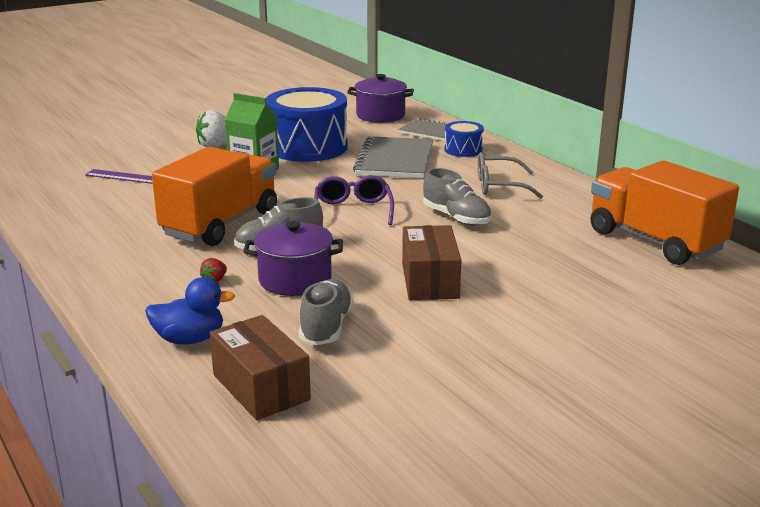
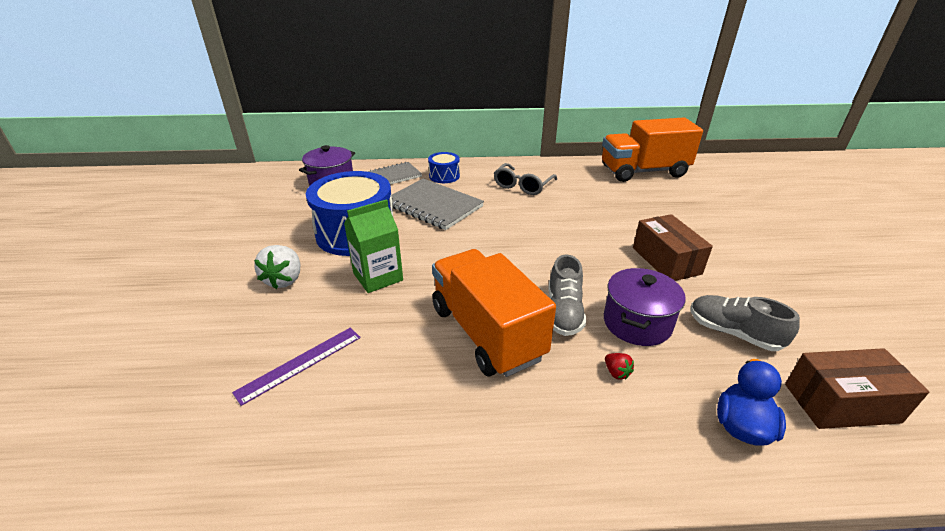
camera: 60 degrees left, 10 degrees up
(353, 210) = (515, 253): purple glasses -> none
(430, 280) = (666, 260): brown box -> brown box turned 45 degrees clockwise
(456, 218) = (564, 217): grey shoe -> none

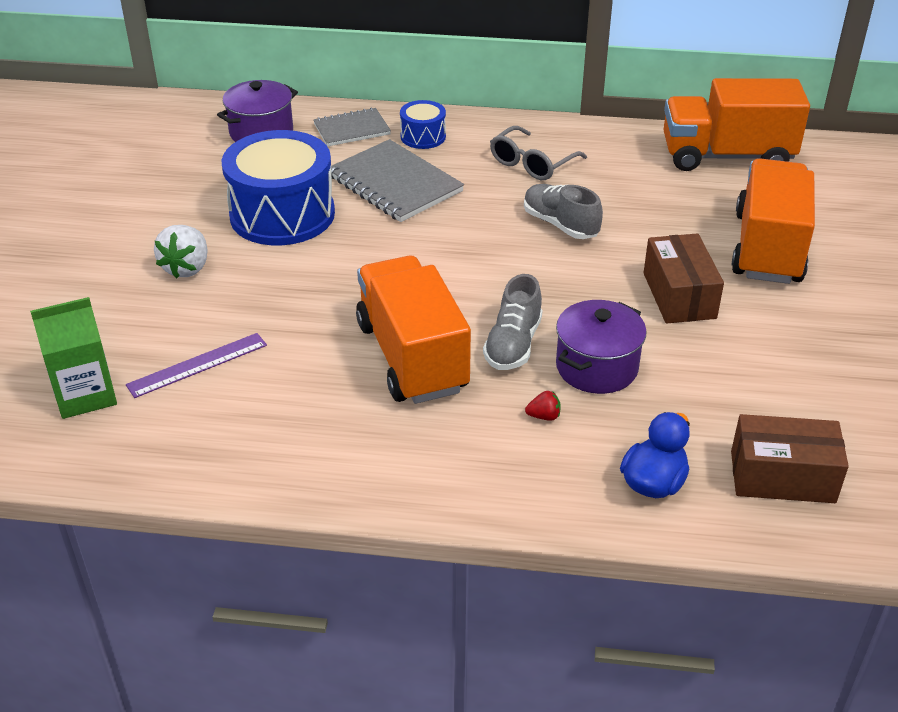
camera: 10 degrees right, 5 degrees up
(378, 277) = (300, 276): green carton -> green carton (85, 395)
(616, 372) = (544, 416): red strawberry -> red strawberry turned 75 degrees counterclockwise
(704, 223) = (767, 248): none -> orange truck
(733, 333) = (709, 392): grey shoe -> grey shoe (560, 224)

